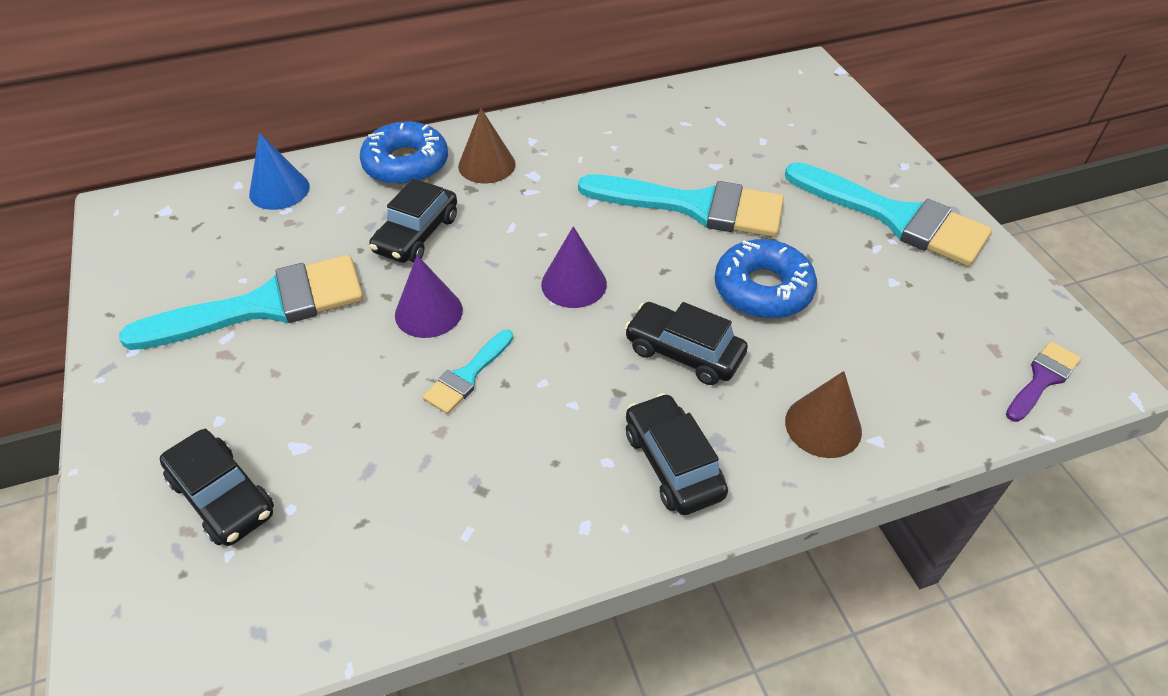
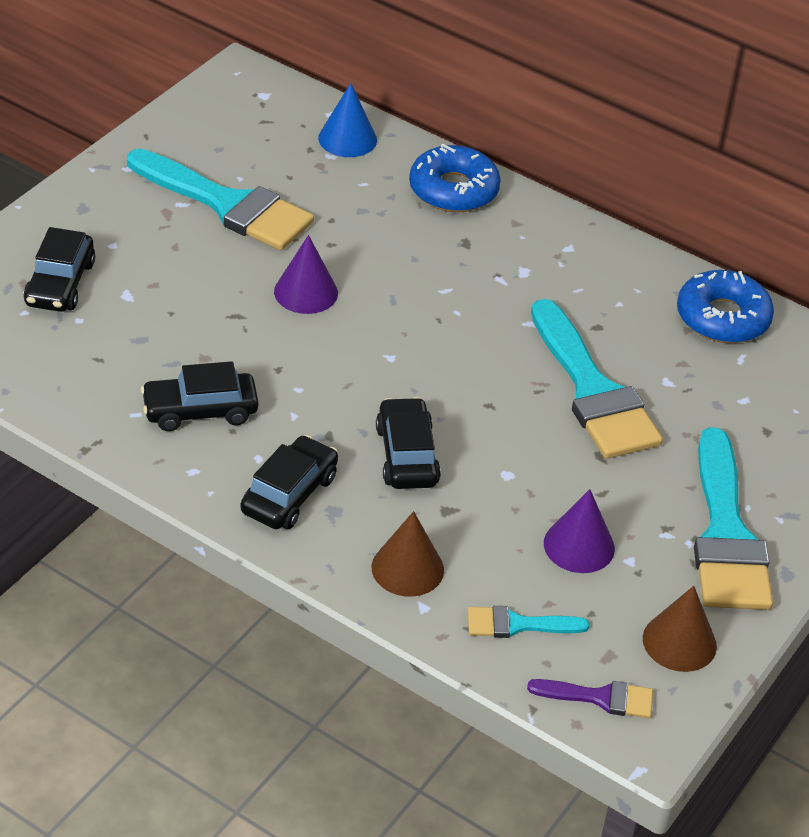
camera: 50 degrees right, 5 degrees down
(417, 234) = (379, 241): black car -> black car (200, 411)
(467, 376) = (265, 345): turquoise brush -> turquoise brush (517, 624)
(487, 165) = (505, 237): brown cone -> brown cone (679, 642)
(574, 284) = (418, 358): purple cone -> purple cone (579, 546)
(762, 289) = (529, 476): blue donut -> blue donut (722, 317)

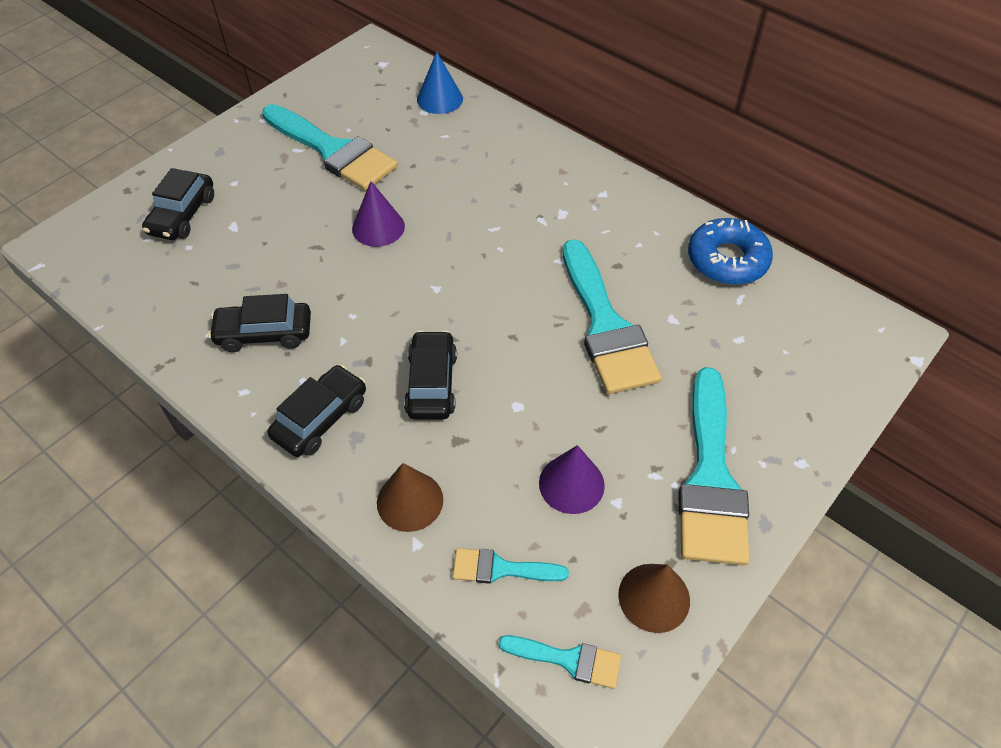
camera: 10 degrees right, 10 degrees up
(453, 190) = (516, 142): blue donut -> none
(600, 698) = (568, 660): purple brush -> turquoise brush

